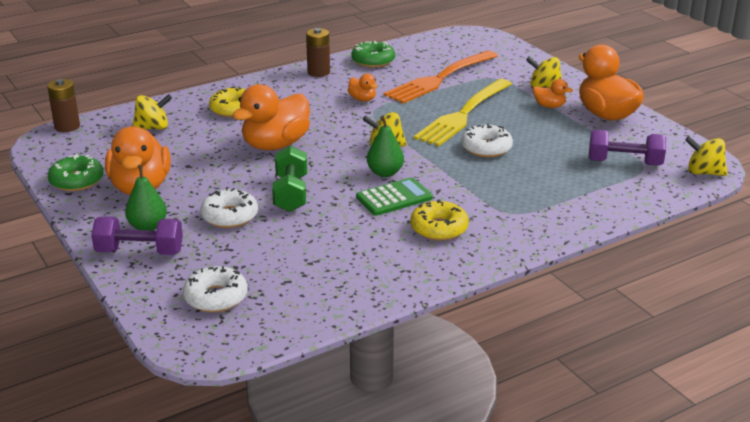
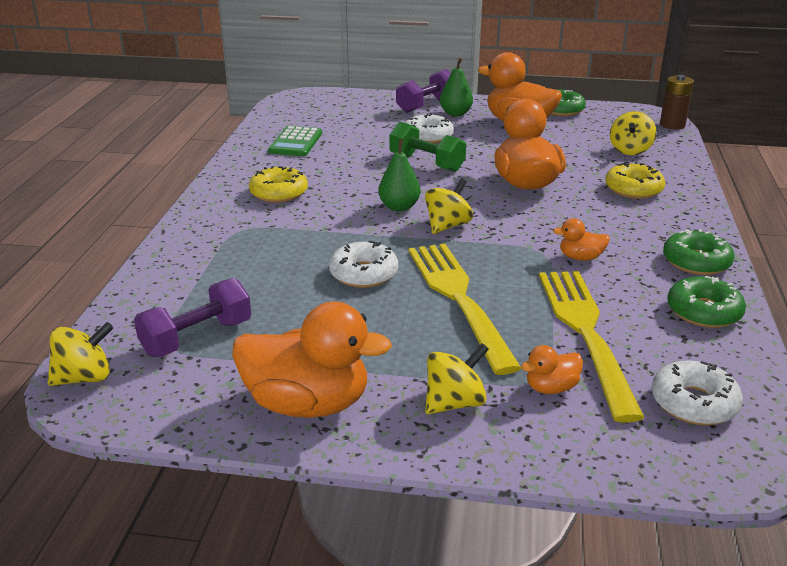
camera: 130 degrees right, 0 degrees up
(216, 297) = (337, 110): white donut -> white donut (694, 403)
(318, 72) = (696, 262): brown battery -> green donut
(394, 198) = (352, 195): green calculator -> green calculator (296, 142)
(440, 78) = (586, 334): orange fork -> yellow fork
(549, 106) = (396, 372): orange duck -> orange duck (551, 388)

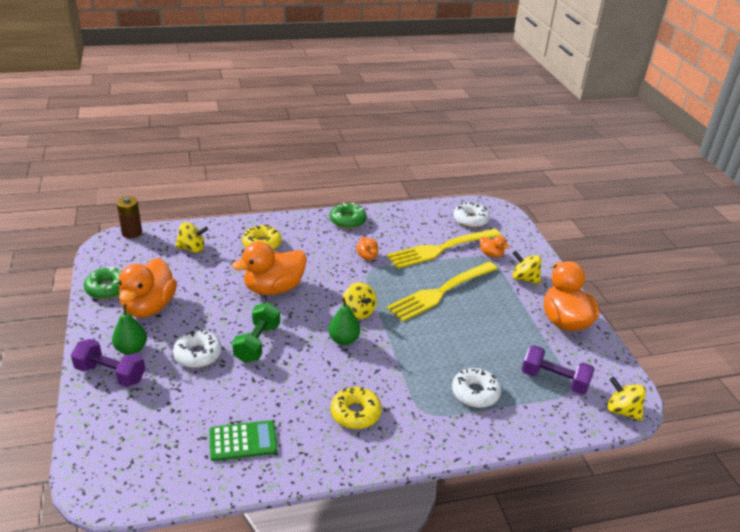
camera: 115 degrees left, 5 degrees up
(363, 274) = (441, 333): white donut -> white donut (475, 393)
(447, 226) = (358, 312): yellow spinning top -> yellow spinning top turned 135 degrees counterclockwise
(703, 311) = (397, 218): green donut -> none

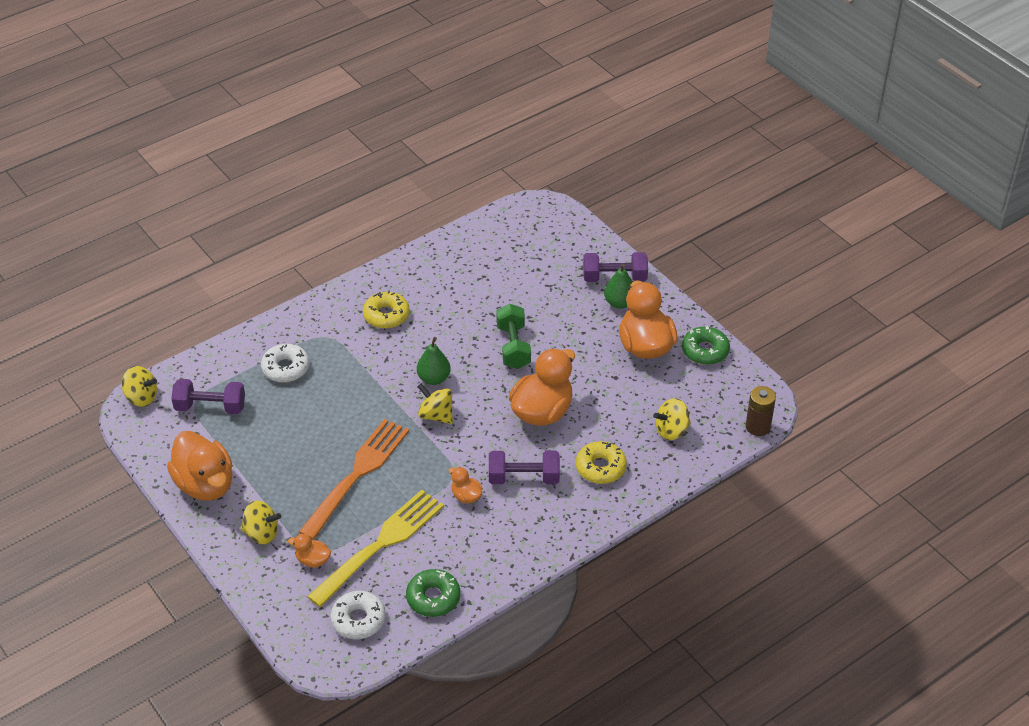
camera: 160 degrees right, 10 degrees up
(198, 354) = (558, 318): white donut -> none
(243, 441) = (464, 266): green calculator -> none
(319, 254) = (524, 478): none -> purple dumbbell
(347, 220) = (523, 549): green donut -> green donut (433, 598)
(441, 291) = (357, 475): yellow fork -> orange fork

